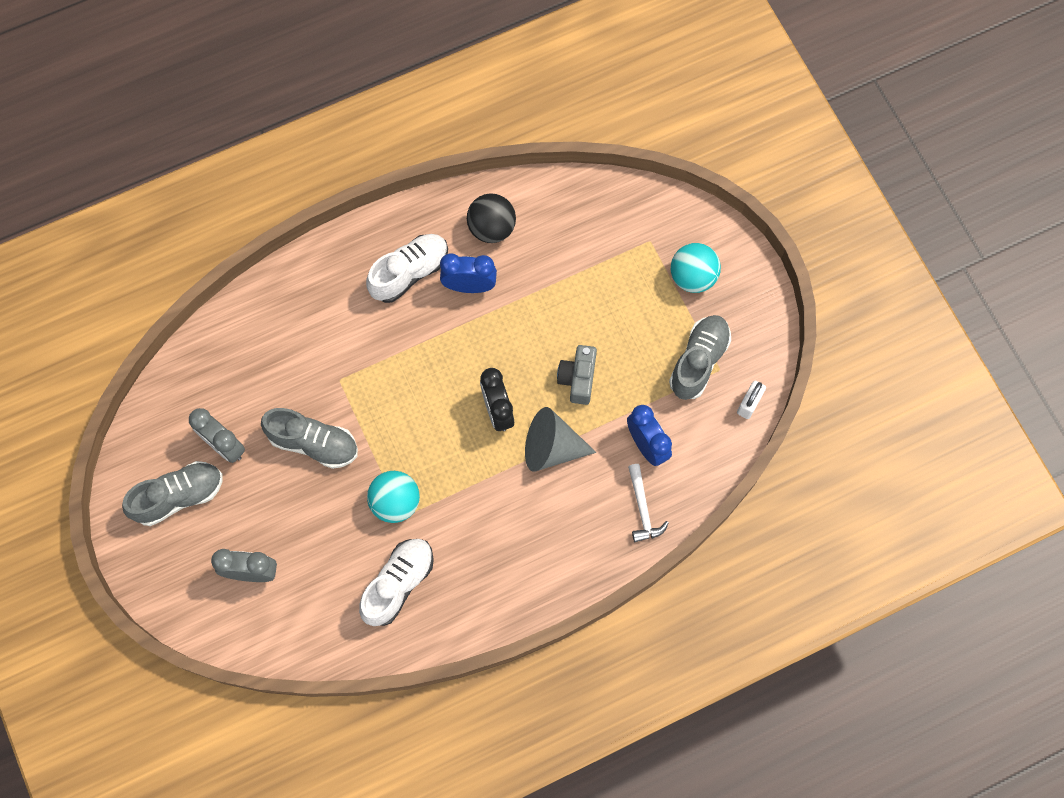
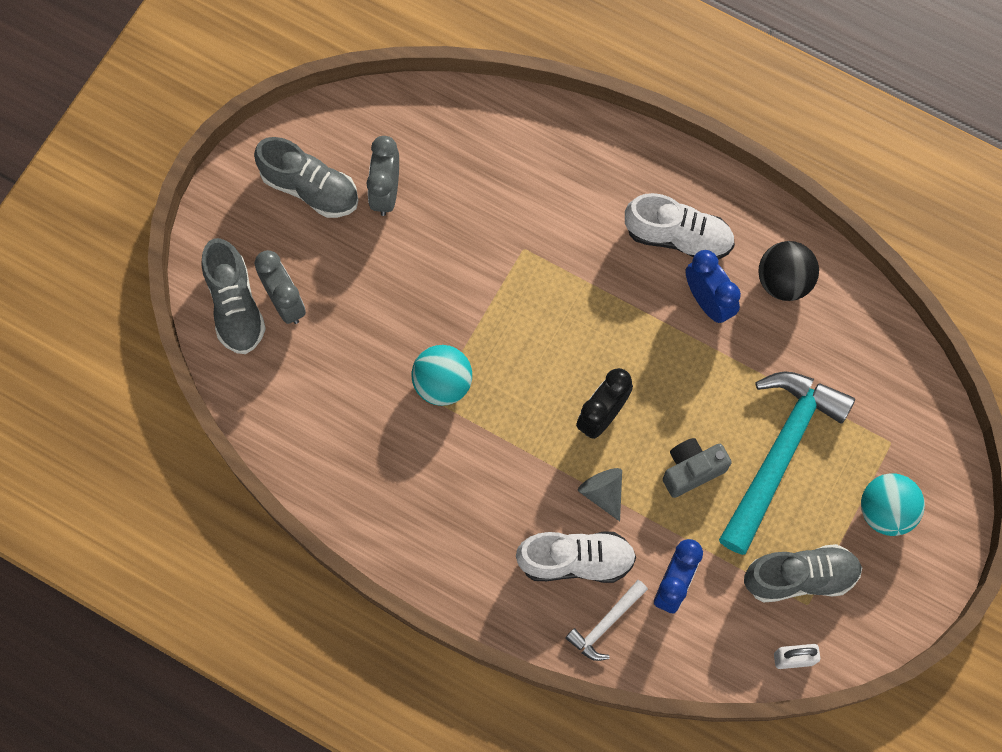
camera: 55 degrees right, 0 degrees up
(313, 443) = (445, 269): grey shoe -> grey shoe (235, 306)
(398, 584) = (366, 441): white shoe -> white shoe (576, 561)
(551, 447) = (603, 492): grey cone -> grey cone, size x0.62
(607, 315) = (779, 453): none -> turquoise hammer

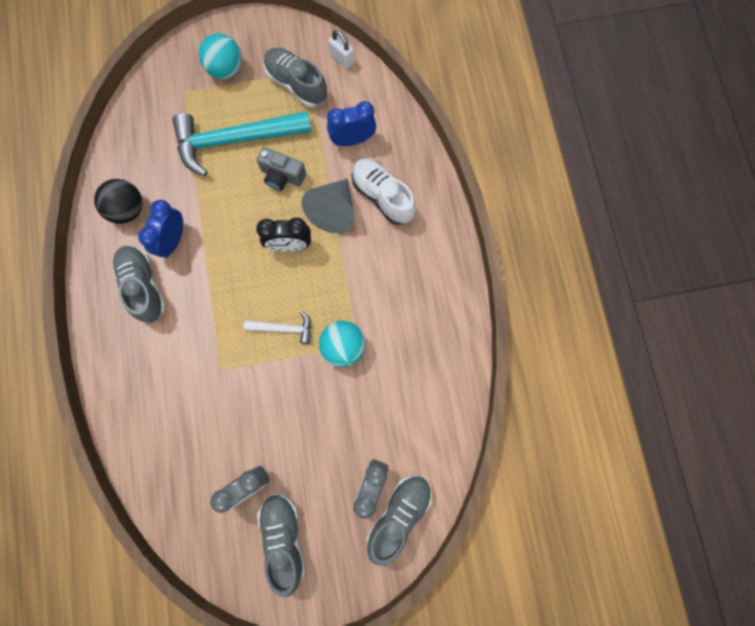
camera: 130 degrees left, 5 degrees up
(603, 492) = (333, 211): grey cone -> grey cone, size x1.61
(606, 624) = (402, 156): white hammer -> white hammer (283, 328)
(678, 237) = (143, 286): white shoe -> grey shoe

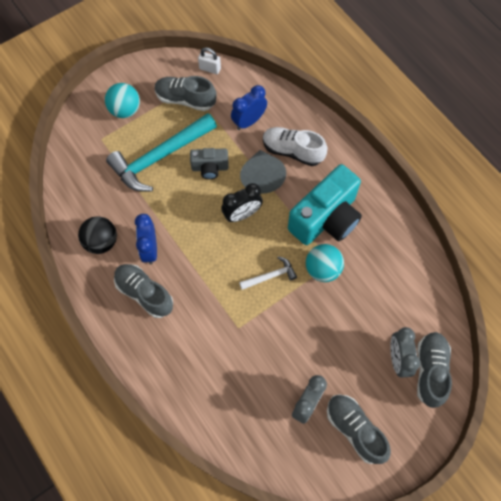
camera: 25 degrees left, 10 degrees down
(377, 291) = (326, 219): none -> turquoise camera

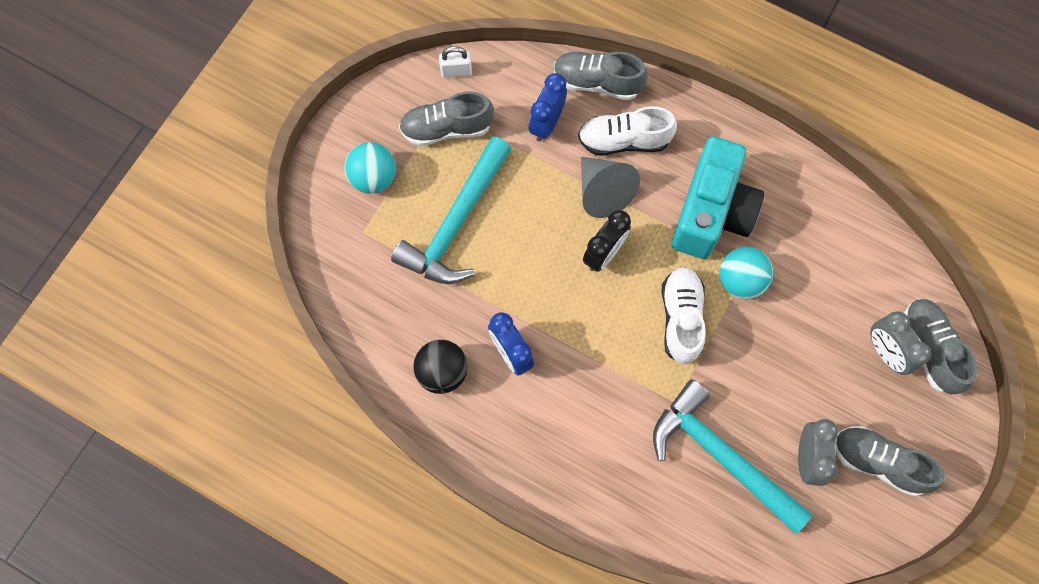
camera: 25 degrees left, 5 degrees up
(144, 293) = (535, 414): grey shoe -> grey shoe (597, 82)
(210, 168) = (529, 209): grey camera -> none
(249, 376) = (721, 456): none -> turquoise hammer
(270, 276) = (681, 318): white hammer -> white shoe

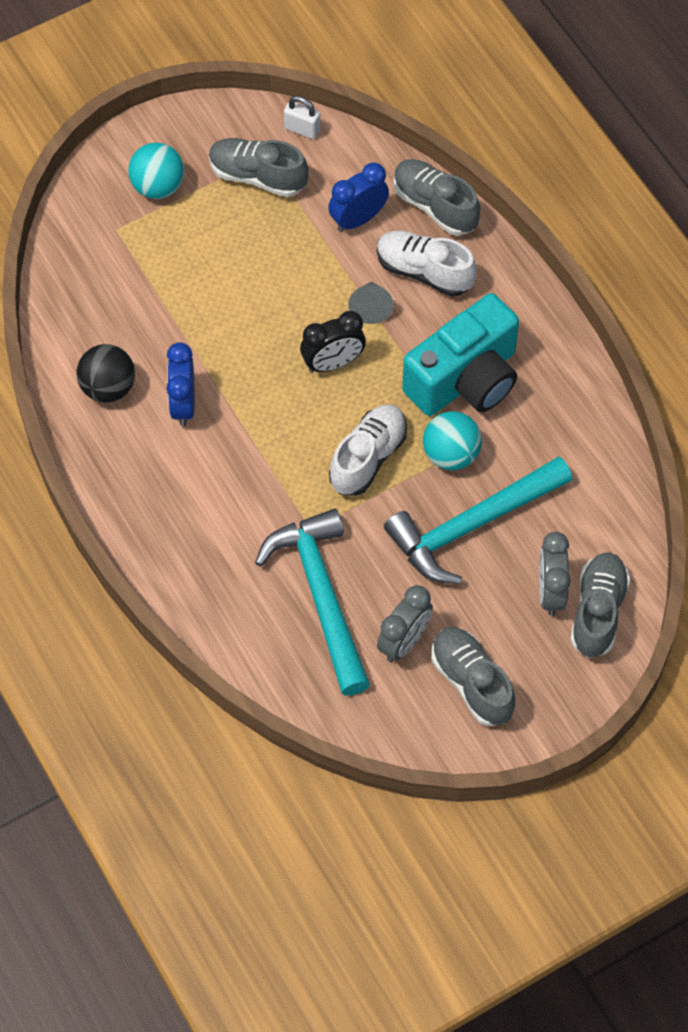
camera: 30 degrees right, 10 degrees down
(456, 223) = (209, 265): turquoise hammer -> turquoise hammer (472, 525)
(603, 192) = (370, 308): grey cone -> grey cone, size x0.62

